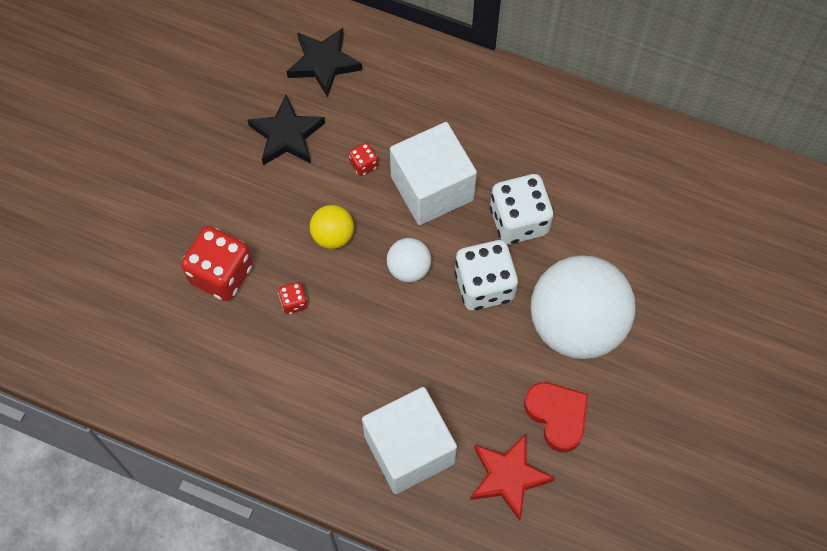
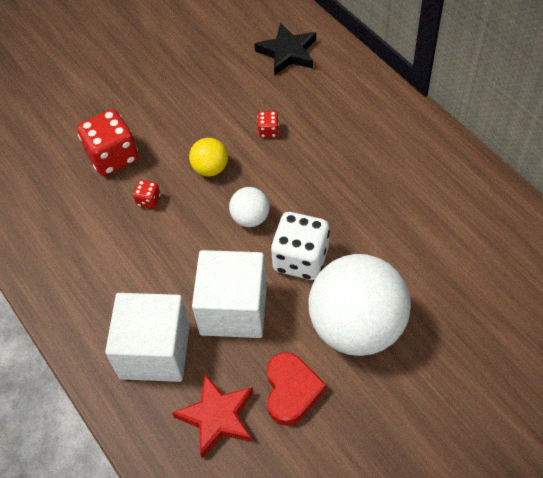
camera: 35 degrees right, 10 degrees down
(287, 135) = (227, 87): black star -> none
(432, 188) = (308, 170): white cube -> white cube (233, 309)
(519, 221) = (362, 225): white dice -> none

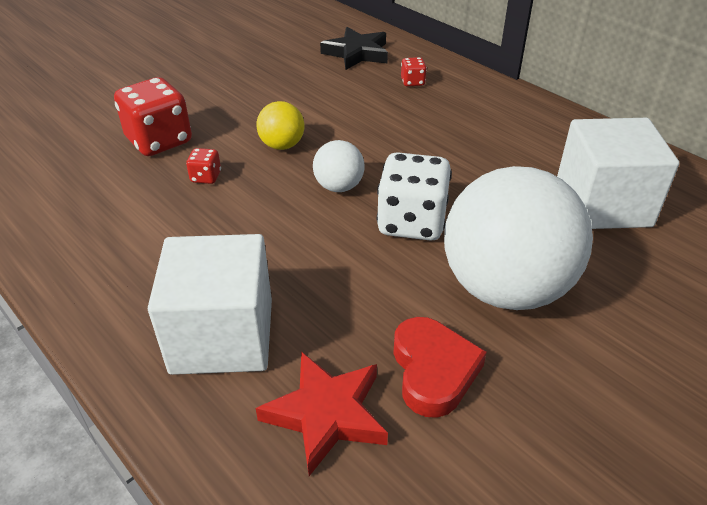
camera: 10 degrees left, 15 degrees down
(233, 309) = (331, 279): white cube -> white cube (602, 204)
(268, 131) = (347, 112): red dice -> red dice (412, 82)

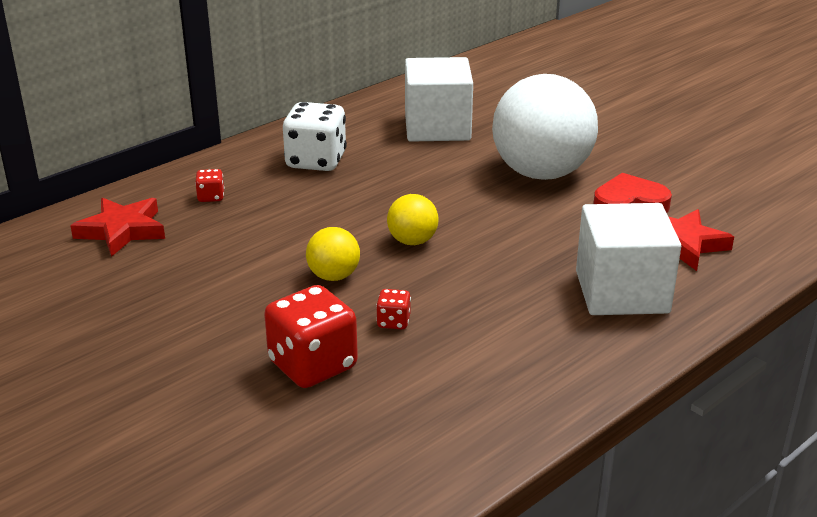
camera: 90 degrees left, 10 degrees down
(339, 187) = (412, 241): white ball -> yellow ball
(357, 53) = (122, 230): black star -> red star
(412, 222) = (466, 206): white dice -> white dice (316, 161)

